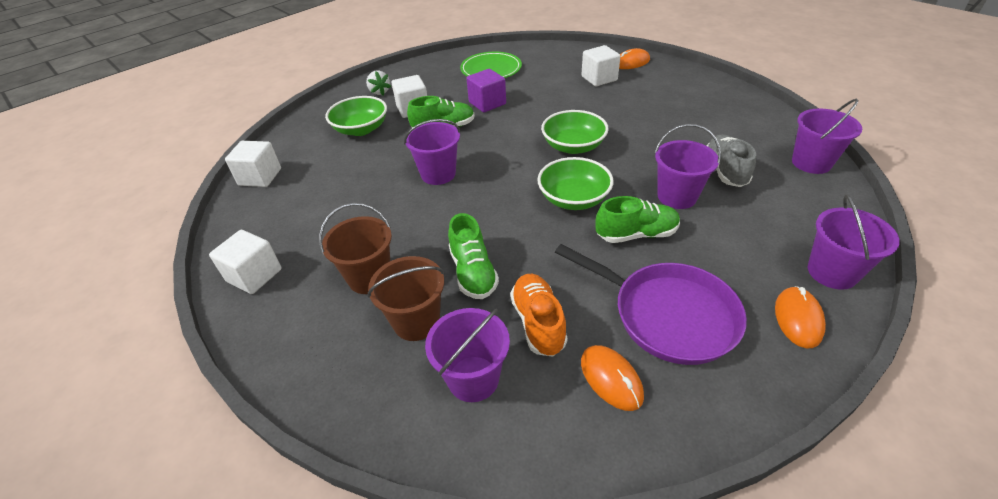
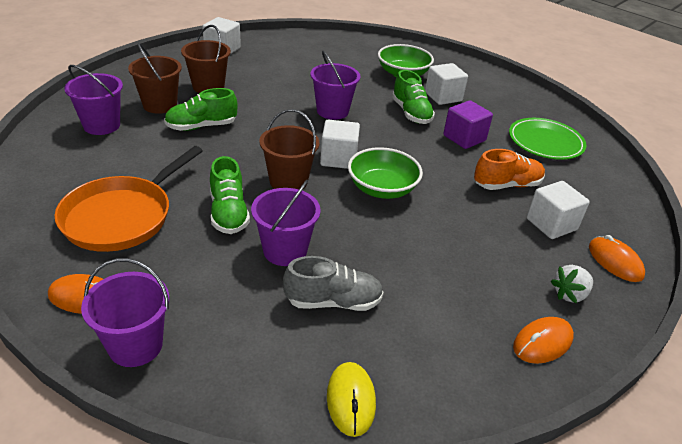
camera: 80 degrees right, 5 degrees down
(260, 177) = (331, 40): white cube -> white cube (338, 158)
(379, 92) = (473, 79): white strawberry -> white strawberry (569, 294)
(538, 322) = (139, 152): orange shoe -> orange shoe (507, 185)
(573, 199) = (288, 181): green bowl -> brown bucket
(611, 379) = (73, 180): orange mouse -> orange mouse (542, 342)
(667, 315) = (122, 216): purple pan -> orange pan
(811, 163) = (351, 400): purple bucket -> yellow mouse

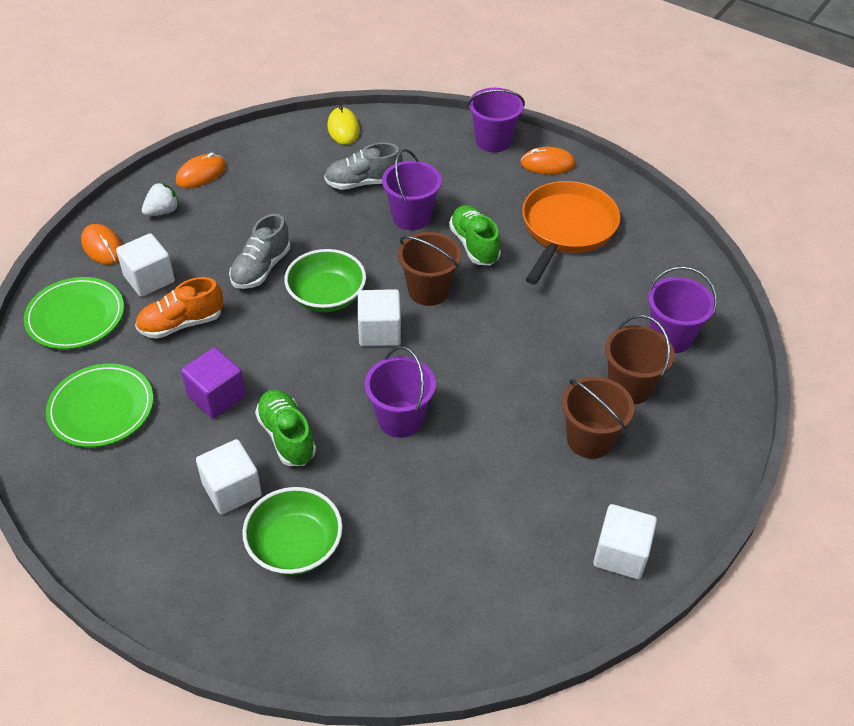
camera: 175 degrees right, 10 degrees up
(201, 126) = (557, 356): green shoe -> none
(445, 219) = (261, 268): none -> grey shoe
(601, 202) = (76, 317): none -> green plate

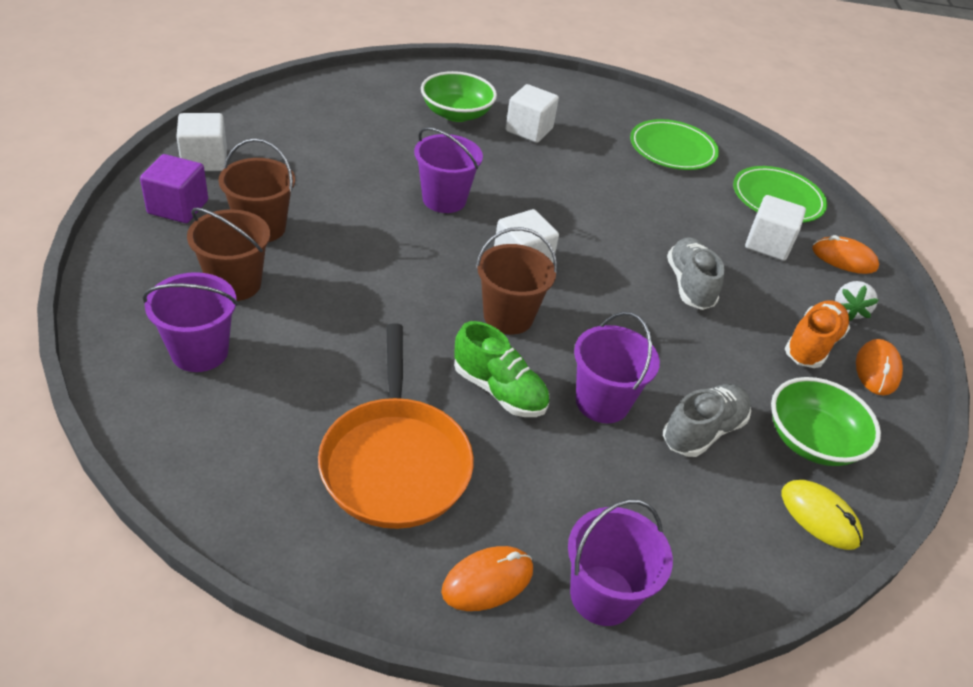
camera: 145 degrees right, 5 degrees down
(181, 324) = (694, 217): orange shoe -> orange shoe (812, 345)
(216, 396) = (603, 177): purple cube -> purple cube (178, 207)
(286, 436) = (523, 166): green shoe -> none
(326, 296) = (601, 278): green bowl -> green bowl (811, 440)

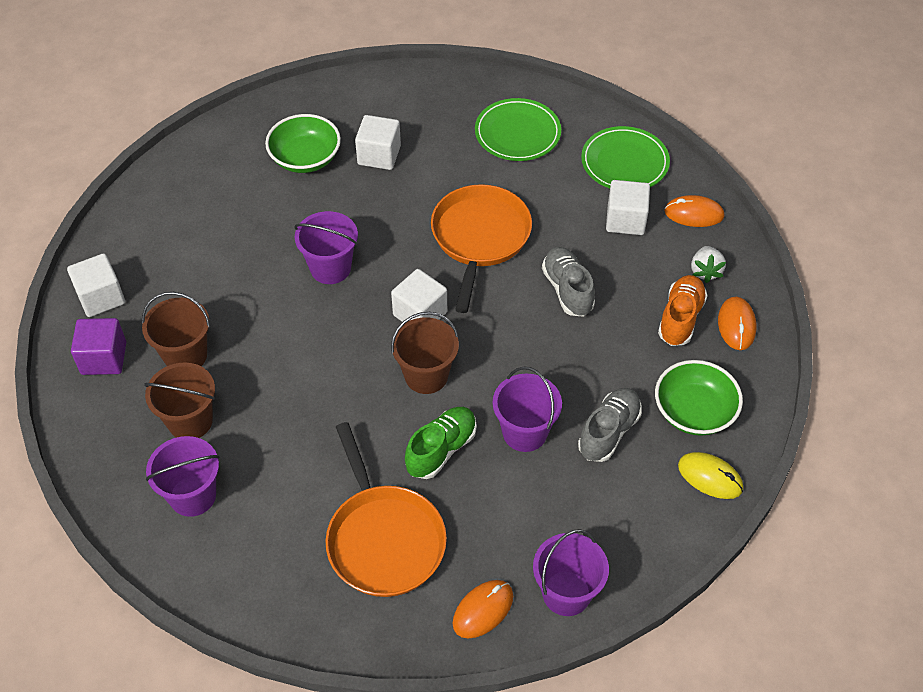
camera: 10 degrees left, 10 degrees up
(499, 390) = (441, 449): green shoe -> green shoe turned 75 degrees counterclockwise
(608, 217) = (480, 238): none -> orange pan

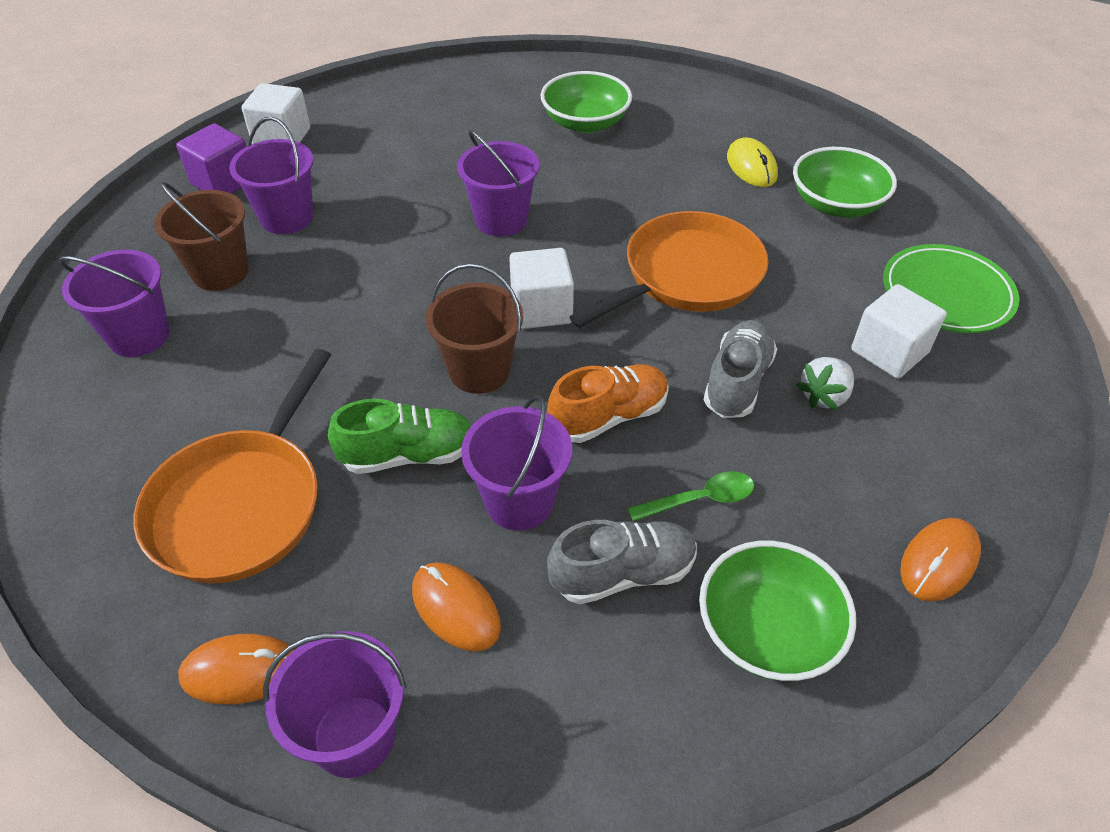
camera: 40 degrees right, 5 degrees down
(185, 355) = (287, 218): brown bucket -> purple bucket
(379, 155) = (660, 153): white cube -> none
(517, 133) = (836, 204): green plate -> green bowl
(608, 369) = (699, 499): none -> green spoon
(680, 318) = (859, 502): orange shoe -> orange shoe (609, 416)
(694, 214) = (995, 395): orange mouse -> orange mouse (456, 608)
(705, 271) = (951, 468): white strawberry -> white strawberry (824, 396)
(710, 477) = (706, 737): yellow mouse -> yellow mouse (751, 166)

